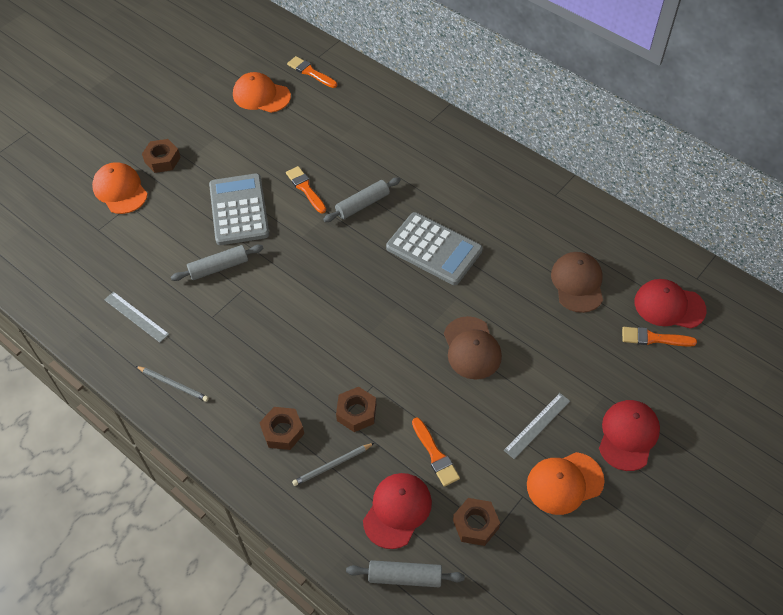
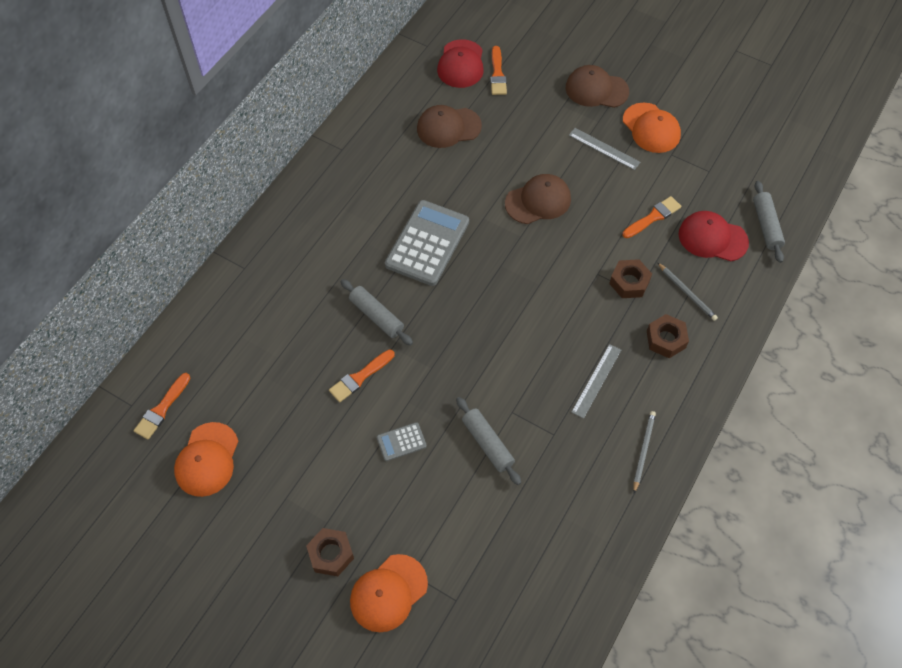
camera: 100 degrees left, 5 degrees up
(136, 316) = (570, 514): grey ruler -> grey ruler (596, 380)
(239, 210) = (401, 442): grey calculator -> grey calculator, size x0.46
(475, 524) = (706, 183): brown nut -> none
(628, 435) = (596, 89): red cap -> brown cap

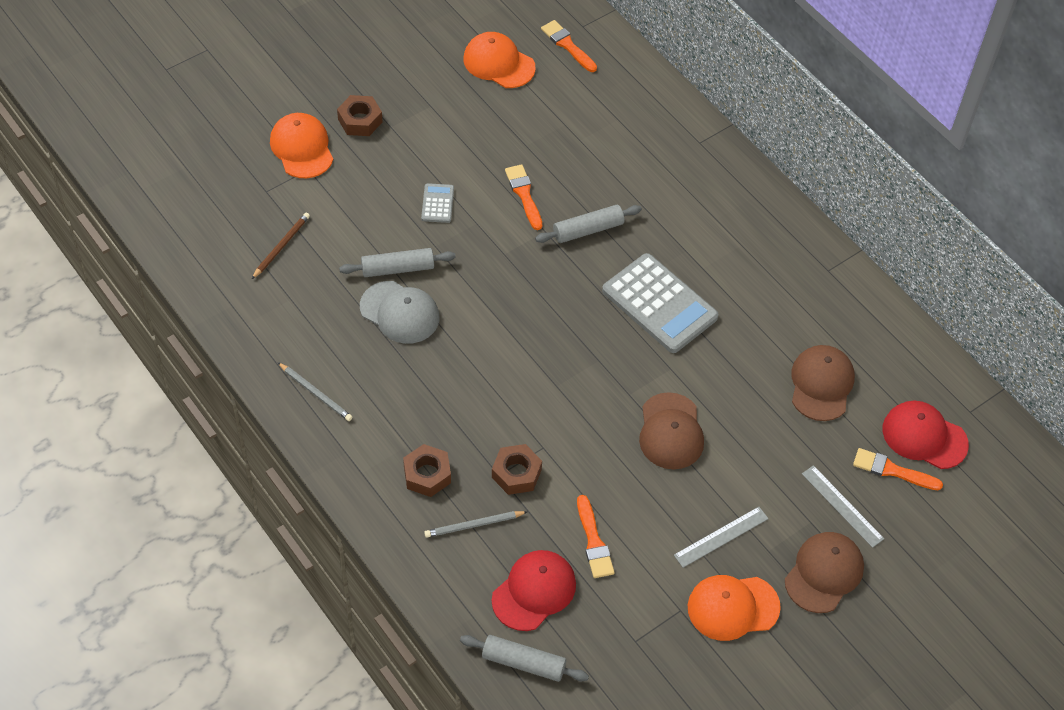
camera: 110 degrees right, 5 degrees down
(512, 553) = (281, 246): none -> brown pencil
(531, 422) = (400, 312): none -> grey cap
(596, 380) = (414, 387): grey ruler -> grey ruler (842, 506)

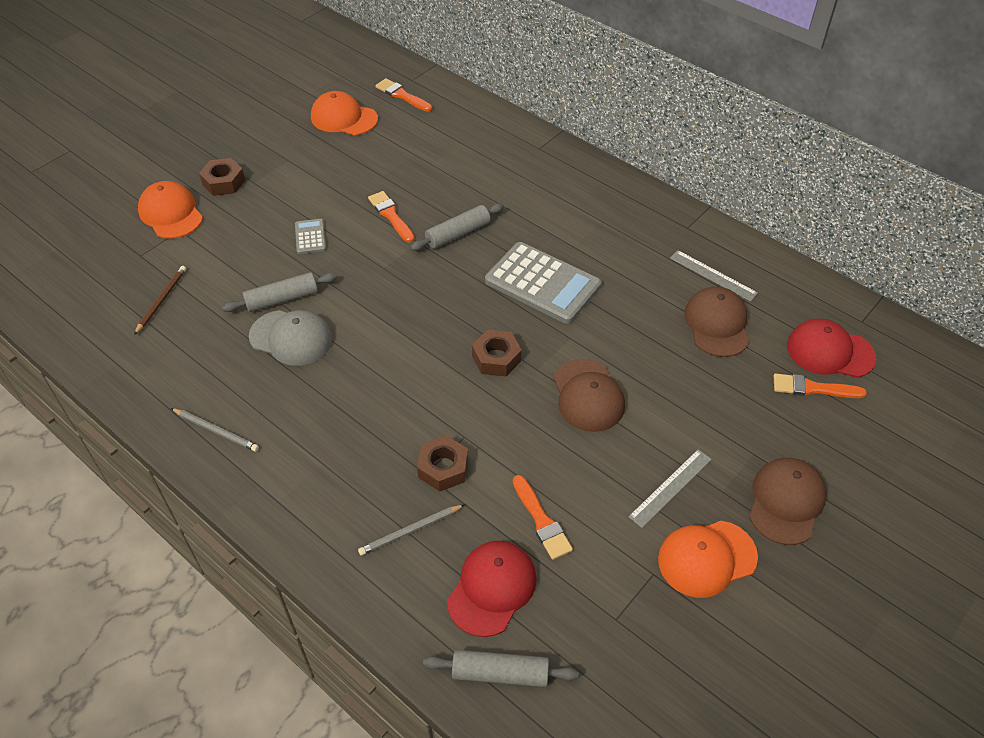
camera: 10 degrees left, 5 degrees down
(427, 474) = (349, 489): brown nut -> brown nut (496, 358)
(842, 506) = (778, 431): grey ruler -> grey ruler (713, 275)

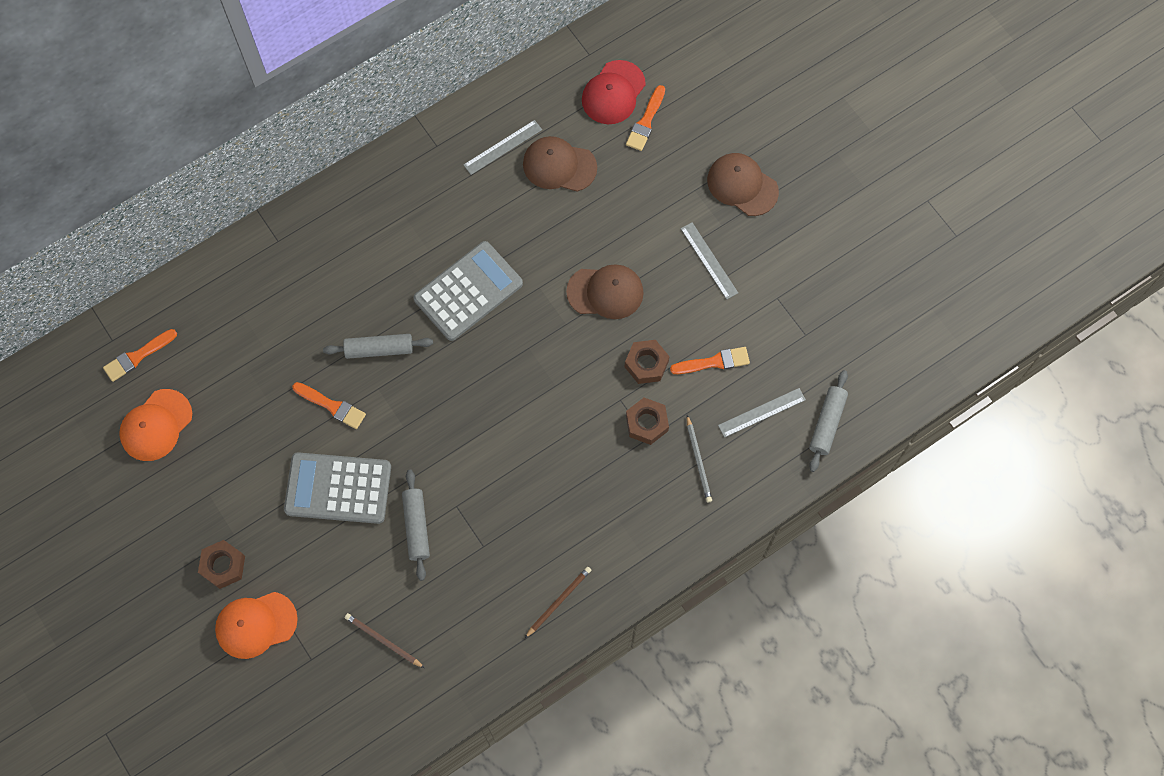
camera: 75 degrees left, 20 degrees up
(216, 431) = (558, 601): grey pencil -> brown pencil
(291, 338) = (469, 524): grey cap -> none
(310, 237) = (338, 488): grey calculator -> grey calculator, size x2.19
(391, 215) = (332, 406): orange brush -> orange brush turned 135 degrees counterclockwise
(458, 234) = (379, 349): grey rolling pin -> grey rolling pin turned 75 degrees counterclockwise
(492, 589) = (761, 412): red cap -> grey ruler
(496, 358) = (544, 354): brown nut -> brown nut (646, 364)
(706, 558) = (774, 257): orange cap -> none

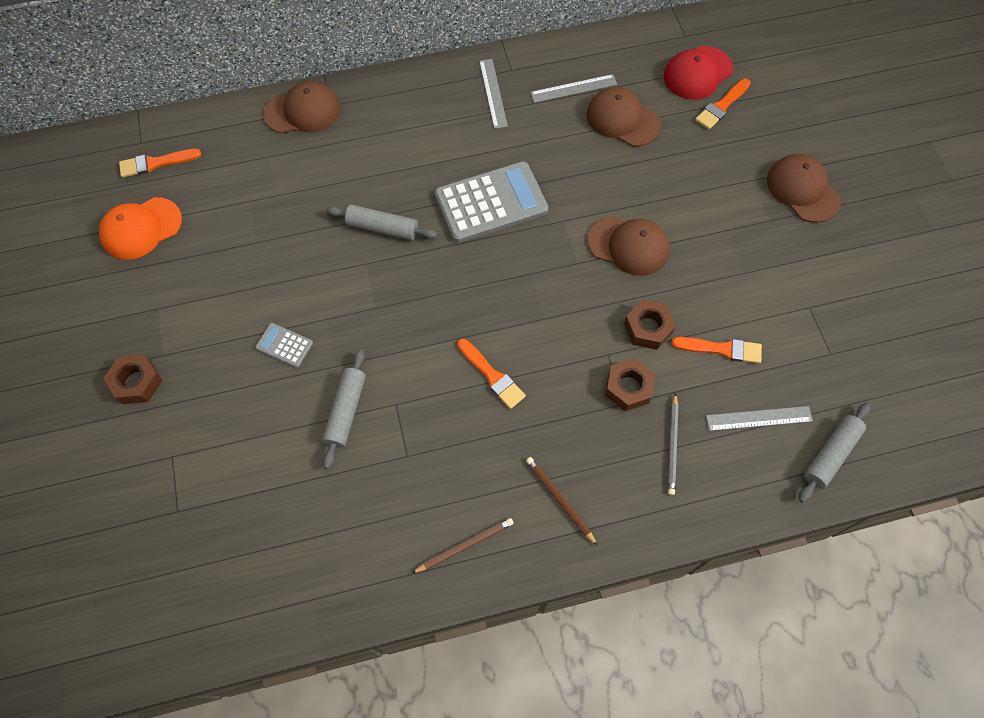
camera: 20 degrees right, 5 degrees down
(254, 256) = (303, 111): none -> brown cap
(256, 625) = (139, 454): orange cap -> none
(332, 406) = (314, 265): orange brush -> orange brush (492, 376)
(338, 488) = (284, 345): grey calculator -> grey calculator, size x0.46
(383, 641) = (260, 519): brown pencil -> brown pencil (560, 500)
(709, 260) = (746, 249): grey ruler -> grey ruler (493, 93)

